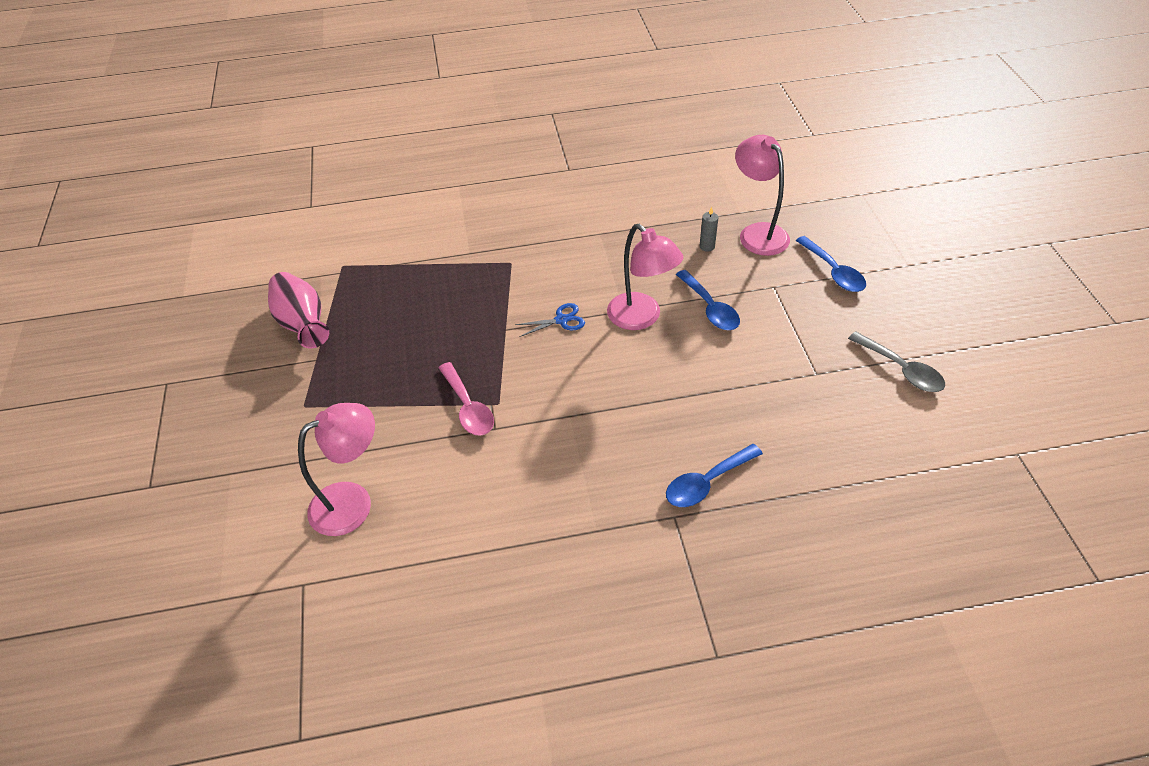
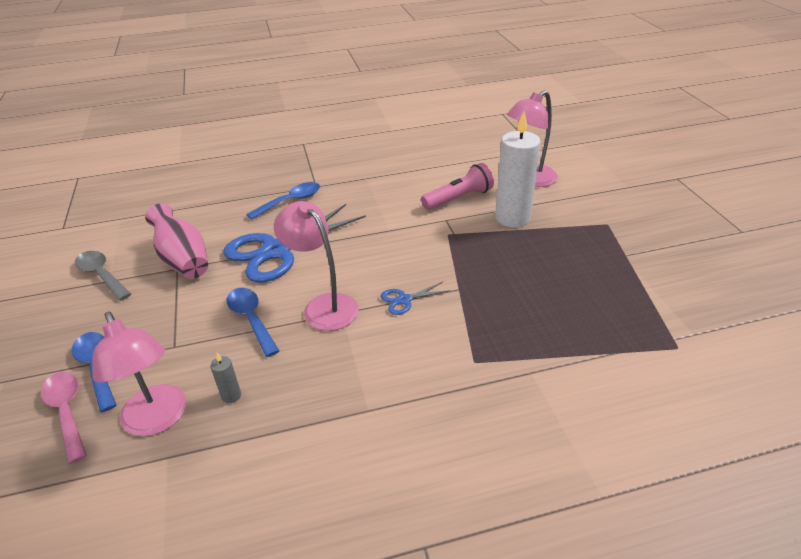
camera: 175 degrees right, 10 degrees down
(303, 324) = (665, 283): pink vase -> pink vase (183, 260)
(410, 424) = (512, 218): none -> white candle
(467, 468) = (458, 198): none -> pink flashlight
(468, 407) = (471, 230): pink spoon -> pink spoon (67, 411)
(705, 391) = (277, 250): none -> blue scissors

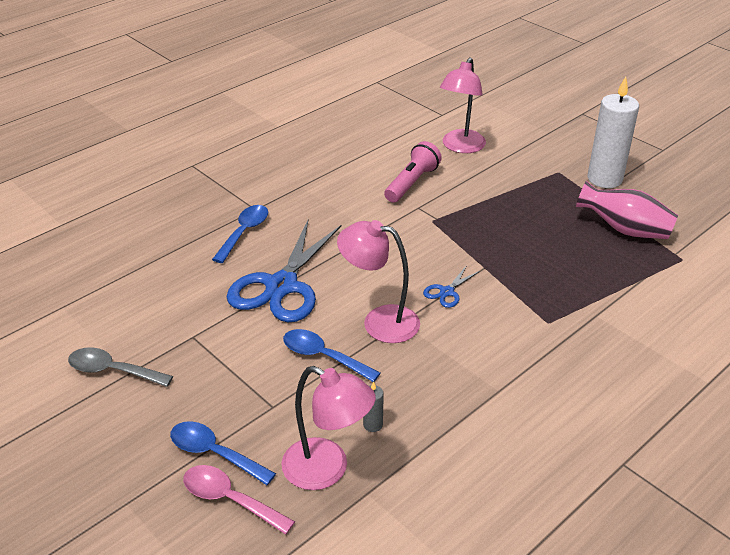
camera: 30 degrees left, 0 degrees up
(183, 260) = (190, 326): pink vase -> pink vase (624, 229)
(512, 218) = (476, 188): white candle -> white candle (604, 179)

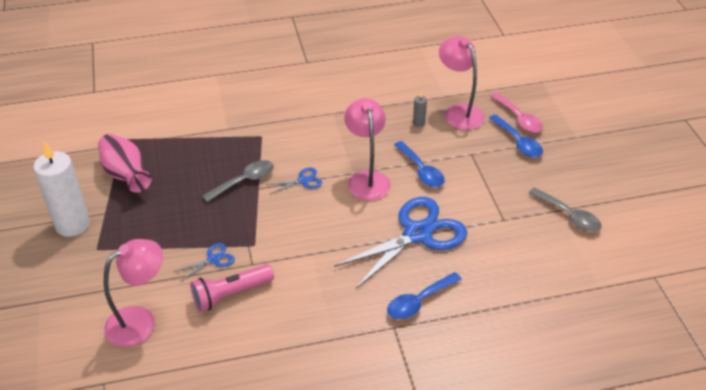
camera: 150 degrees left, 5 degrees up
(379, 321) = (367, 179): pink lamp -> pink lamp turned 150 degrees counterclockwise
(454, 198) = (213, 259): none -> blue scissors
(506, 268) = (244, 181): none -> grey spoon

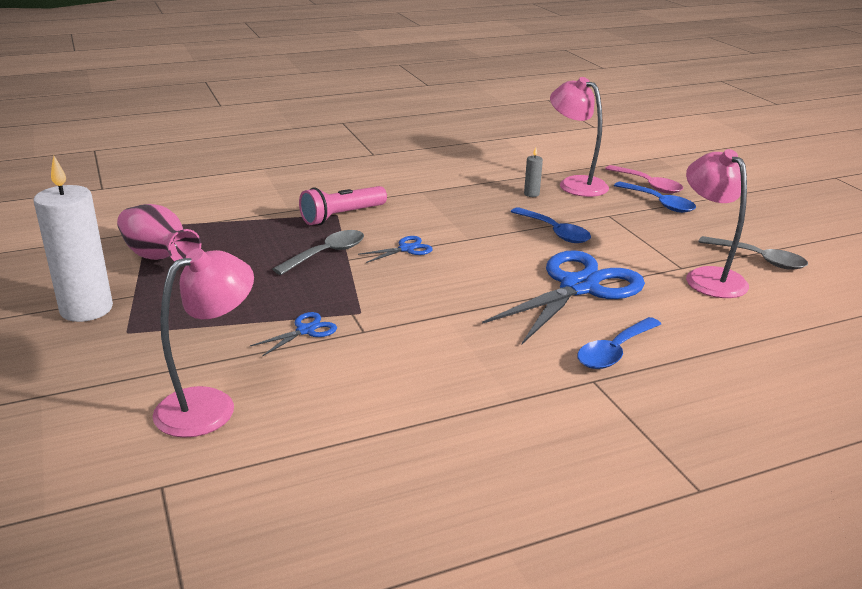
camera: 10 degrees left, 15 degrees down
(231, 294) = (343, 364): pink flashlight -> pink flashlight (342, 216)
(367, 179) = (489, 242): pink lamp -> pink lamp (708, 277)

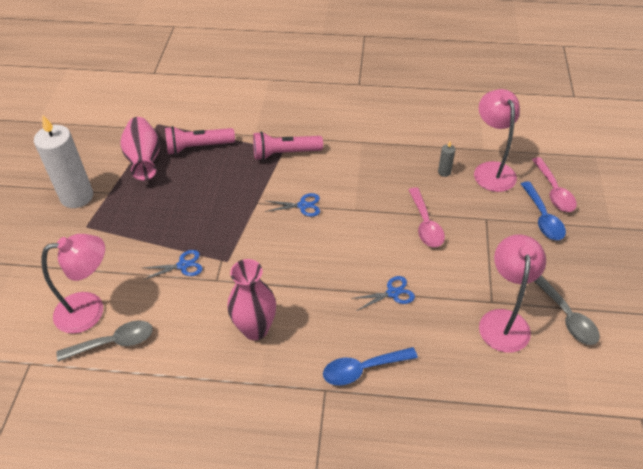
camera: 30 degrees right, 20 degrees up
(225, 233) = (198, 147): none -> pink flashlight
(327, 254) = (247, 192): grey spoon -> grey spoon (114, 342)
(457, 357) = (255, 329): none -> pink vase
(555, 232) = (425, 224): blue spoon -> pink spoon
(579, 287) = (392, 293): blue scissors -> blue scissors, size x0.42

